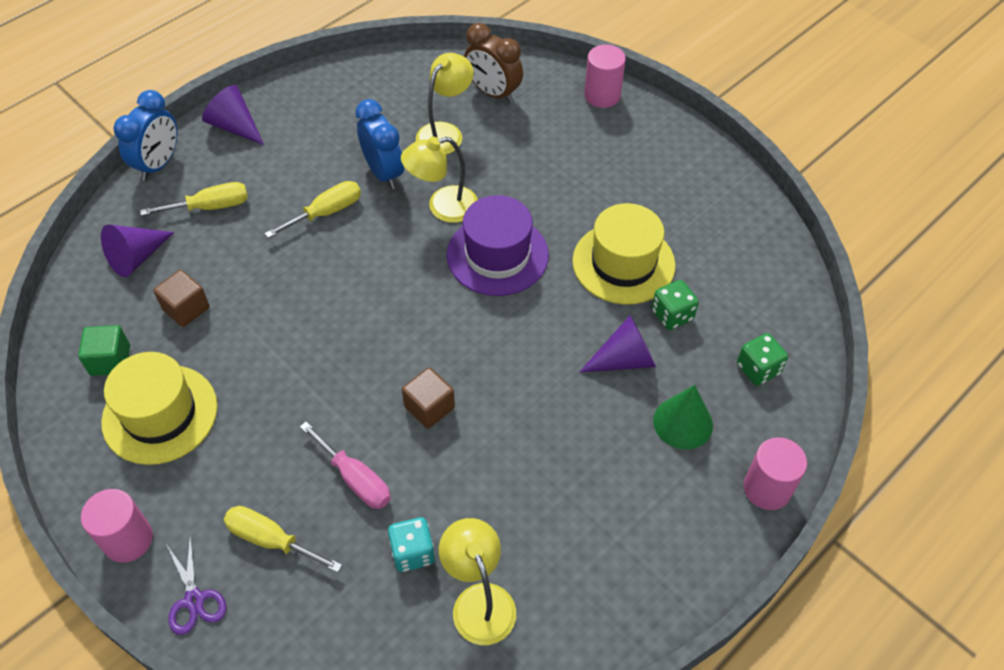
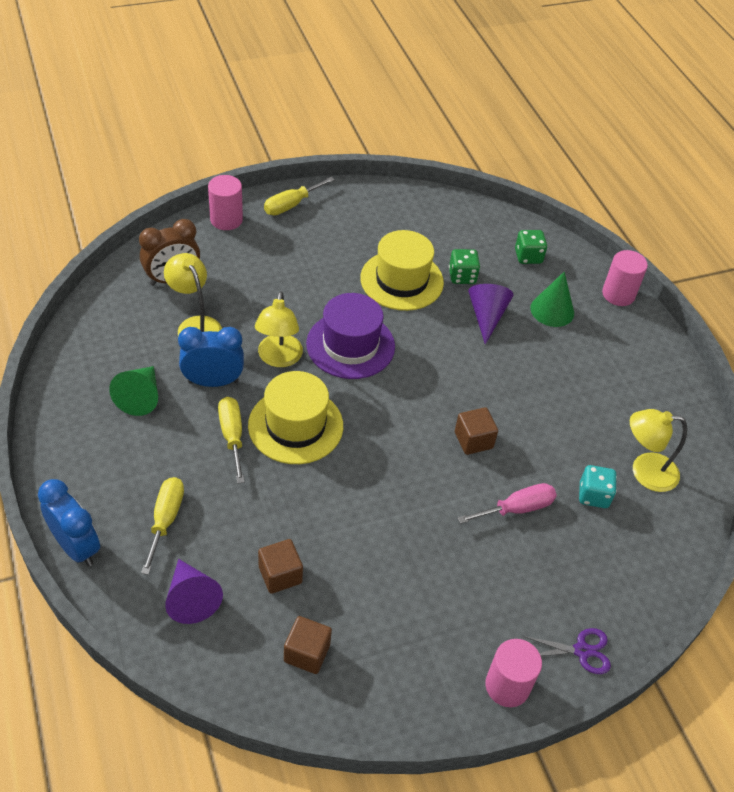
camera: 70 degrees left, 5 degrees down
(110, 360) = (307, 653): green cube -> brown cube
(160, 414) = (389, 627): yellow hat -> yellow hat (295, 425)
(234, 126) = (71, 469): purple cone -> none
(271, 540) = (548, 581): yellow screwdriver -> yellow screwdriver (291, 205)
(337, 134) = (140, 397): none -> green cone

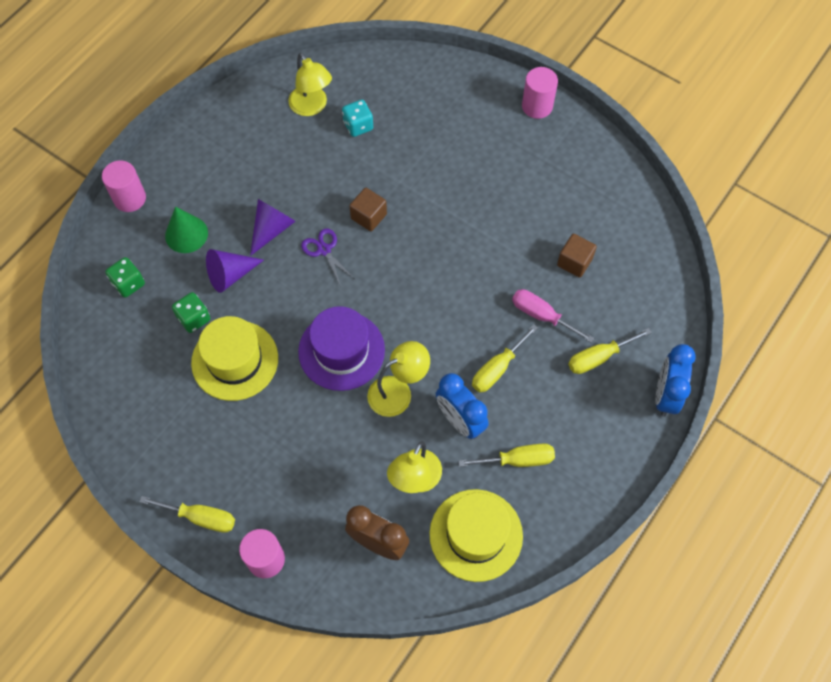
camera: 120 degrees left, 15 degrees up
(140, 397) = (518, 460): green cone -> yellow screwdriver
(191, 598) = (635, 299): purple cone -> purple cone (271, 229)
(295, 425) = (452, 334): yellow hat -> yellow hat (476, 535)
(307, 653) = (609, 214): brown cube -> none
(517, 509) = (406, 162): pink screwdriver -> pink screwdriver (541, 315)
(581, 651) = (482, 82): purple scissors -> purple scissors (324, 250)

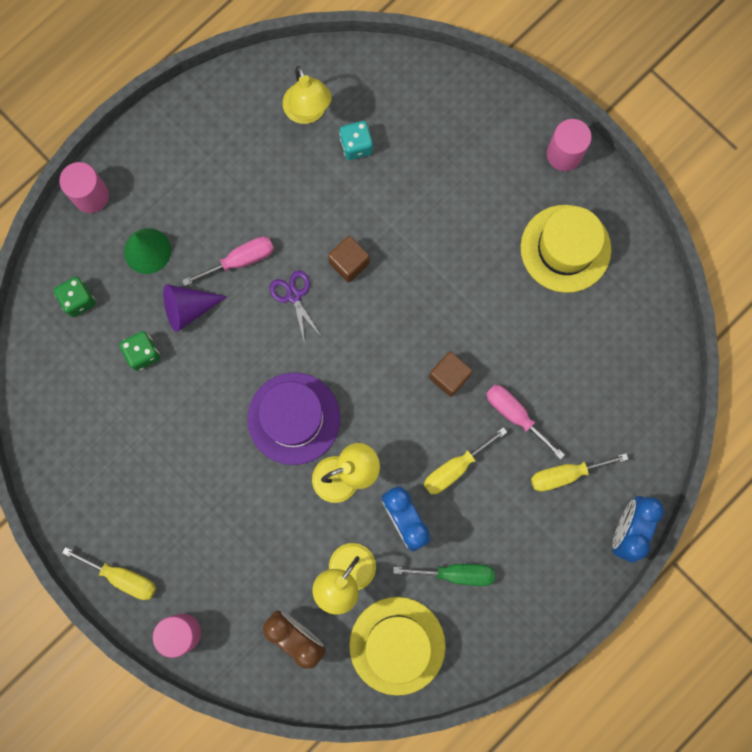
camera: 10 degrees right, 15 degrees up
(235, 360) = (180, 410): yellow hat -> yellow hat (565, 248)
(271, 229) = (240, 260): purple cone -> pink screwdriver
(518, 460) = (456, 573): yellow screwdriver -> green screwdriver
(574, 262) = (564, 357): brown cube -> brown cube (449, 376)

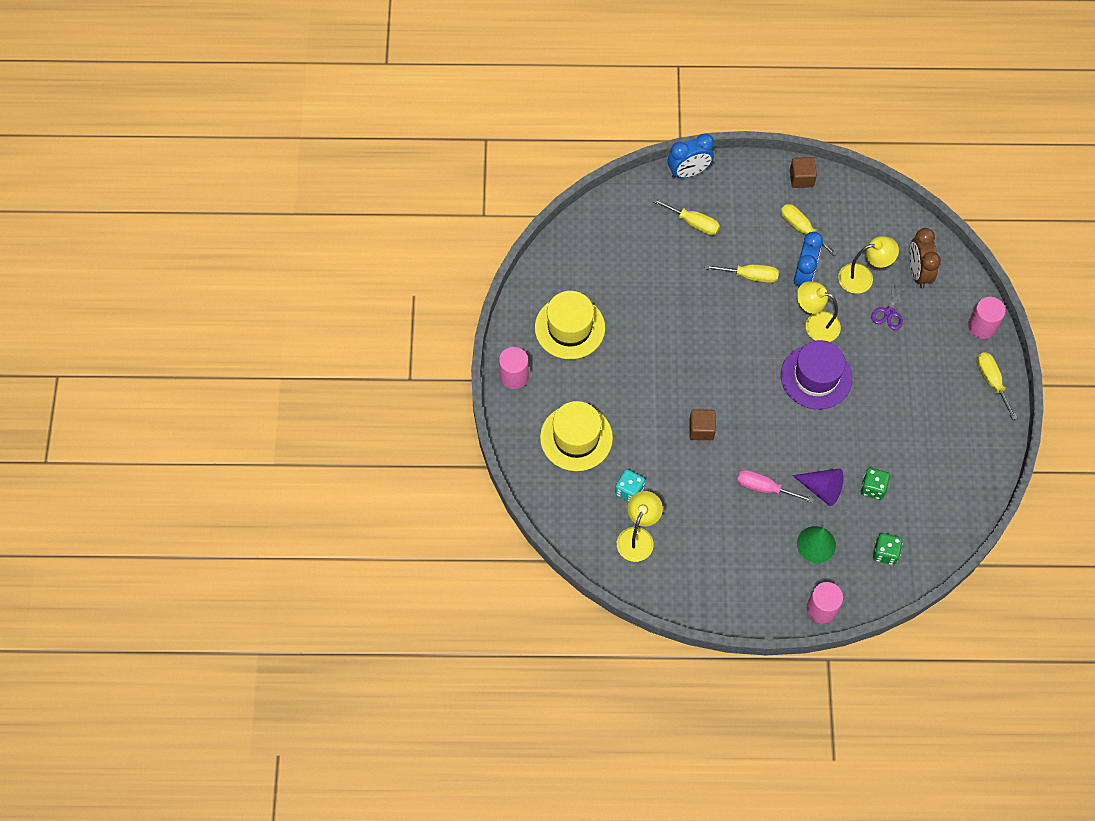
camera: 135 degrees left, 15 degrees down
(294, 296) = (751, 440): purple scissors -> purple scissors (889, 312)
(397, 645) = (867, 224): yellow hat -> yellow hat (576, 437)
(449, 376) = (705, 322): brown cube -> brown cube (801, 178)
(456, 573) = (801, 228): green screwdriver -> yellow screwdriver
(515, 415) = (689, 272): pink screwdriver -> none

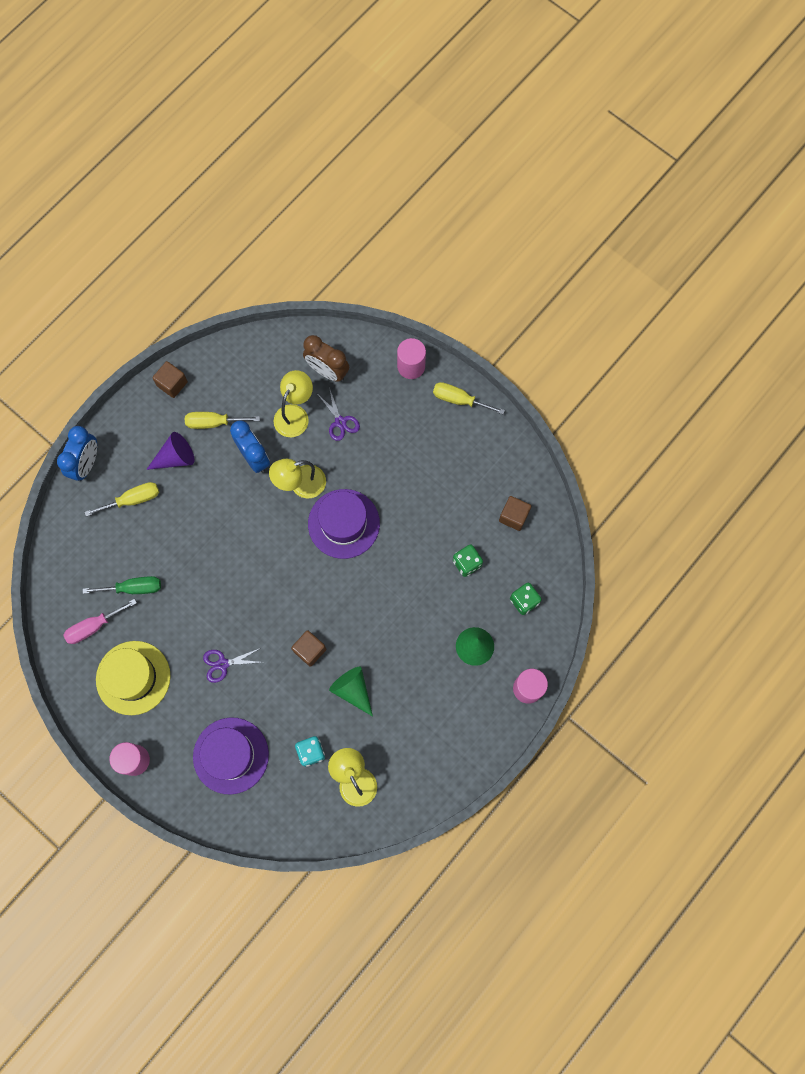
camera: 50 degrees left, 10 degrees up
(576, 437) = (231, 755): yellow hat -> purple hat
(632, 275) = (133, 588): none -> green screwdriver
(635, 379) = (223, 664): none -> purple scissors
(701, 483) = (352, 690): none -> green cone
(750, 276) = (217, 497): yellow screwdriver -> none
(764, 488) = (398, 644): pink screwdriver -> pink screwdriver (93, 626)
(822, 489) = (435, 601): purple cone -> purple cone (175, 457)
(942, 493) = (513, 516): none -> brown cube

